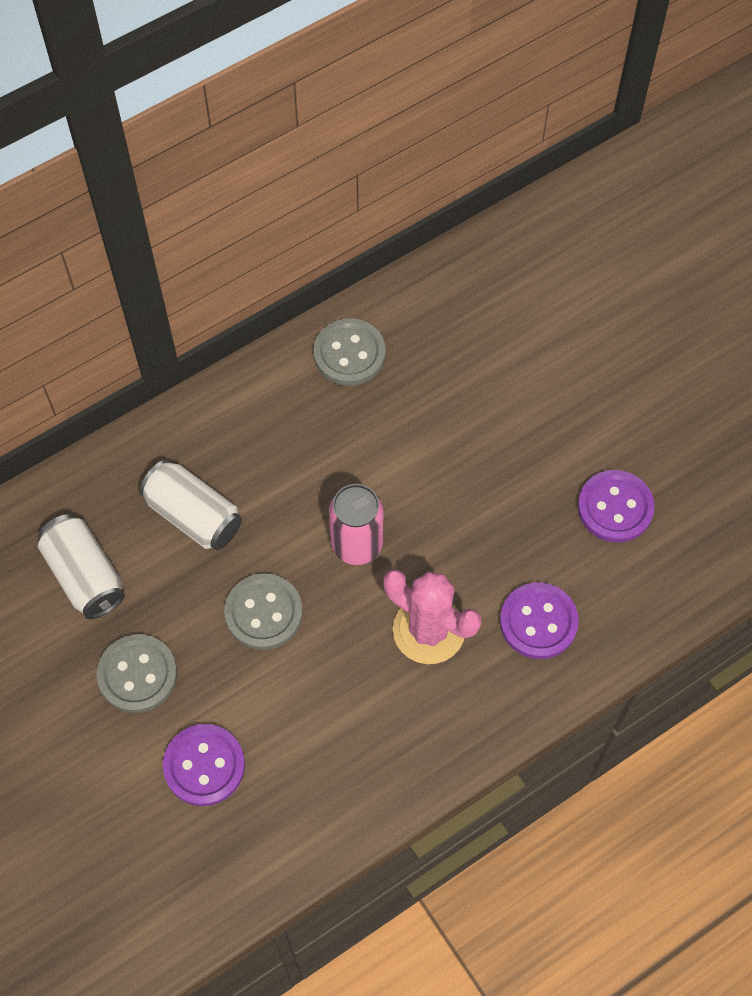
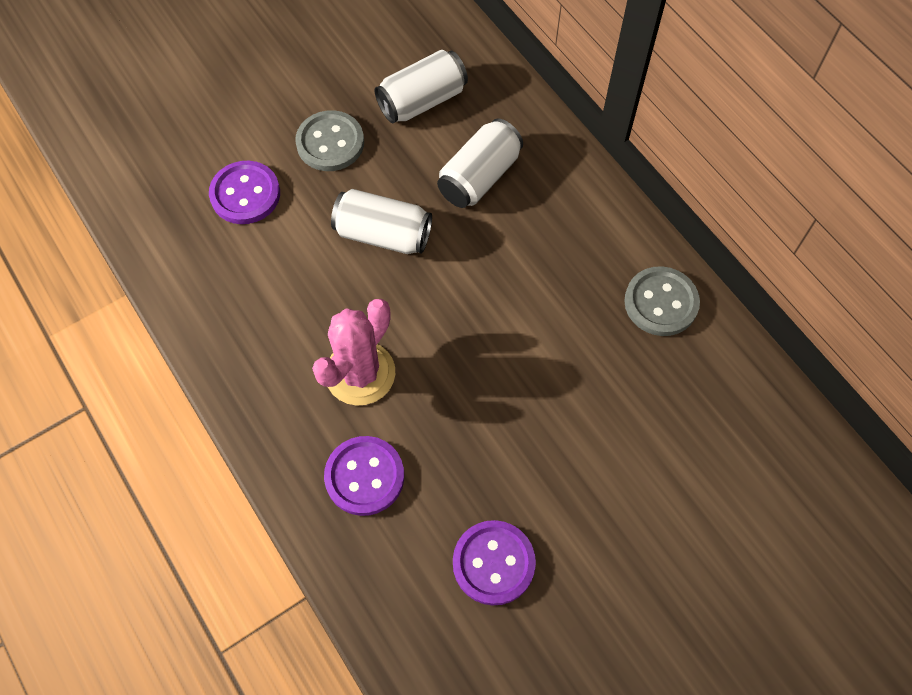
camera: 90 degrees right, 0 degrees up
(263, 613) = (383, 234): grey button -> white can
(357, 544) = (450, 310): pink can -> none

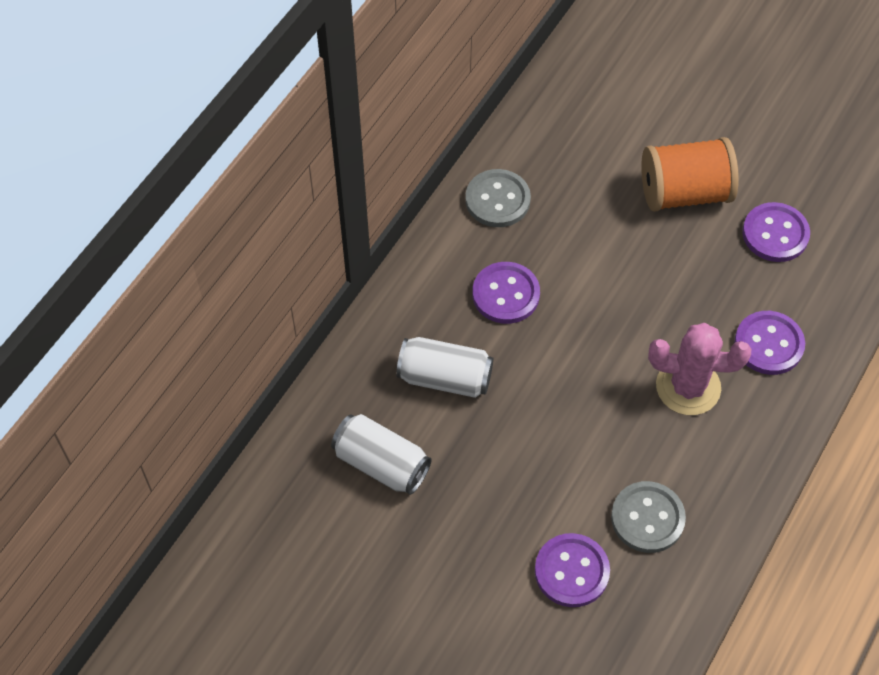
camera: 115 degrees left, 5 degrees down
(330, 143) = (473, 523): grey button -> grey button (647, 518)
(383, 234) = (548, 430): white can -> none
(544, 262) = (506, 294): none -> purple button
(592, 493) = (684, 193): none -> orange spool

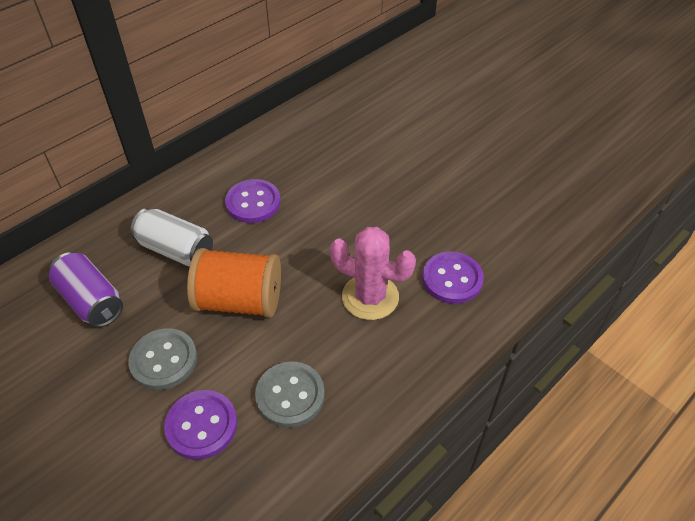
camera: 15 degrees right, 10 degrees down
(381, 464) = (91, 301): white can -> purple can
(497, 200) = (278, 143): grey button -> grey button (164, 360)
(684, 193) = (421, 163): orange spool -> orange spool (239, 301)
(775, 234) = (485, 202): purple button -> none

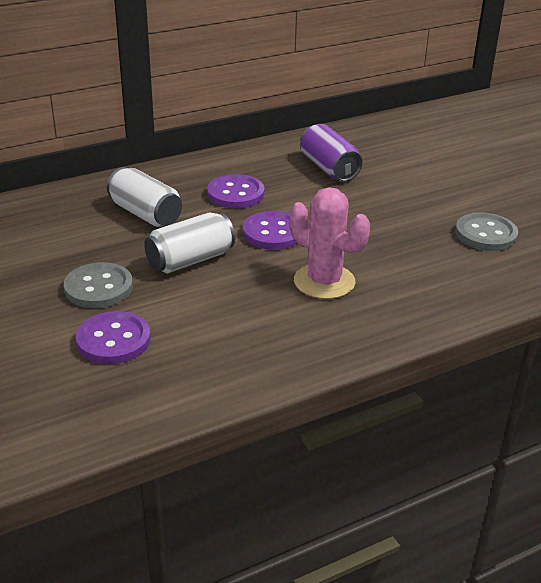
camera: 15 degrees right, 15 degrees down
(91, 301) = (50, 235): purple can -> purple can (329, 168)
(239, 301) = (190, 260): orange spool -> white can
(290, 395) = (209, 336): grey button -> grey button (485, 234)
(452, 279) = (418, 284): purple button -> purple button (273, 233)

